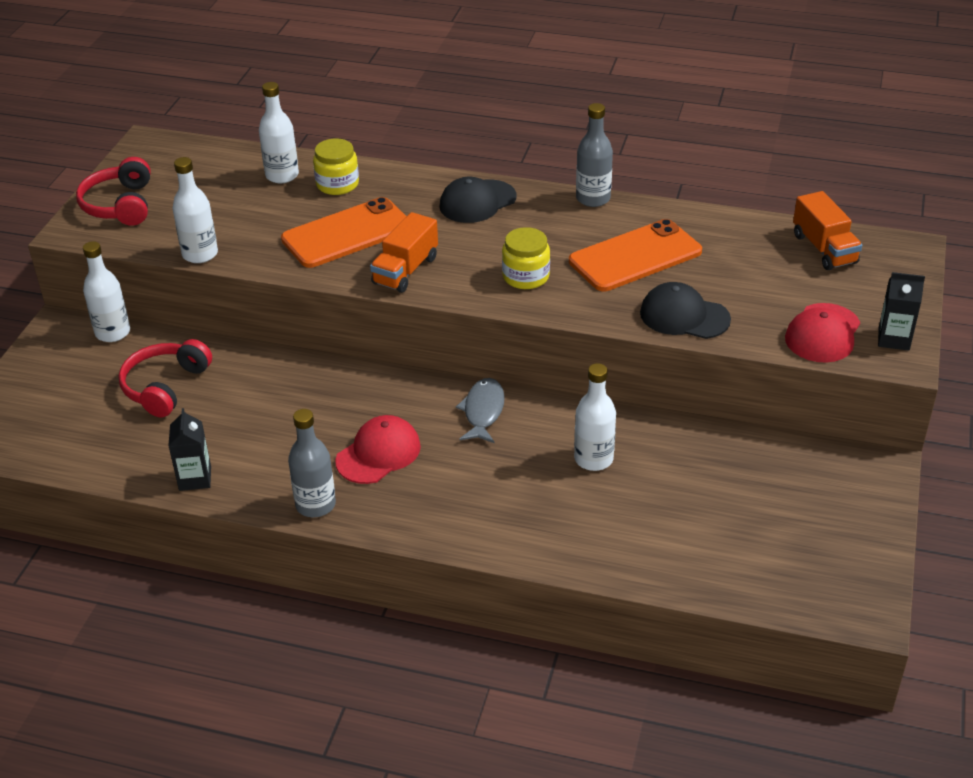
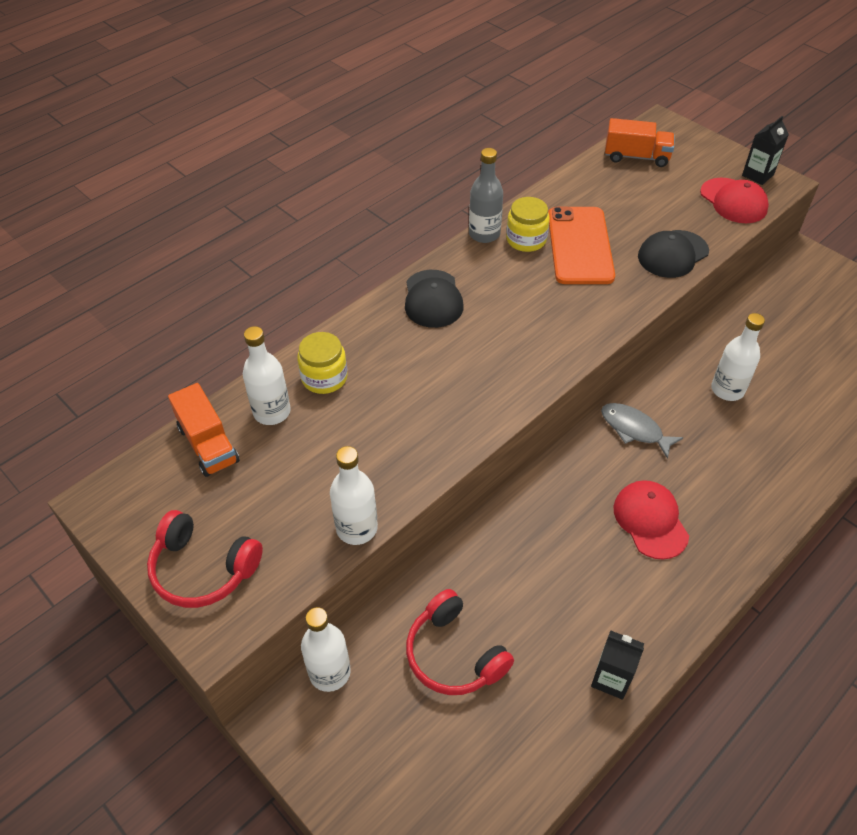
camera: 60 degrees left, 10 degrees up
(315, 505) = (695, 593): grey bottle -> none
(347, 234) = (412, 401): orange phone -> none
(405, 270) = (500, 384): orange truck -> orange truck (208, 444)
(526, 276) = (563, 315): yellow jar -> yellow jar (526, 240)

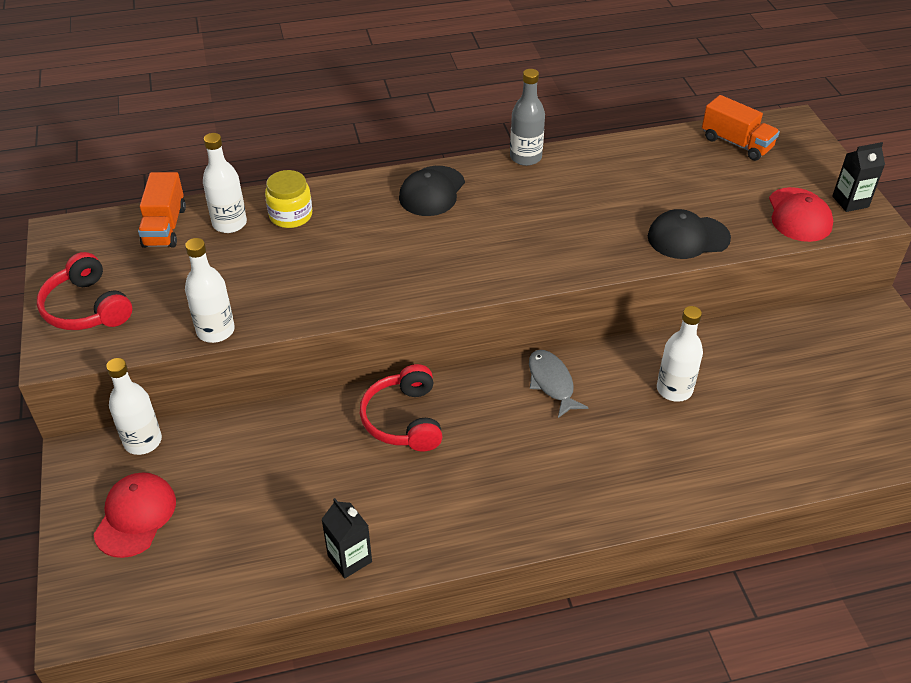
camera: 30 degrees right, 5 degrees down
(454, 654) = (243, 476): red headphones -> red headphones (404, 419)
(526, 240) = (559, 175): yellow jar -> none
(580, 246) = (604, 198): orange phone -> none
(650, 520) = (497, 460): red cap -> red cap (135, 516)

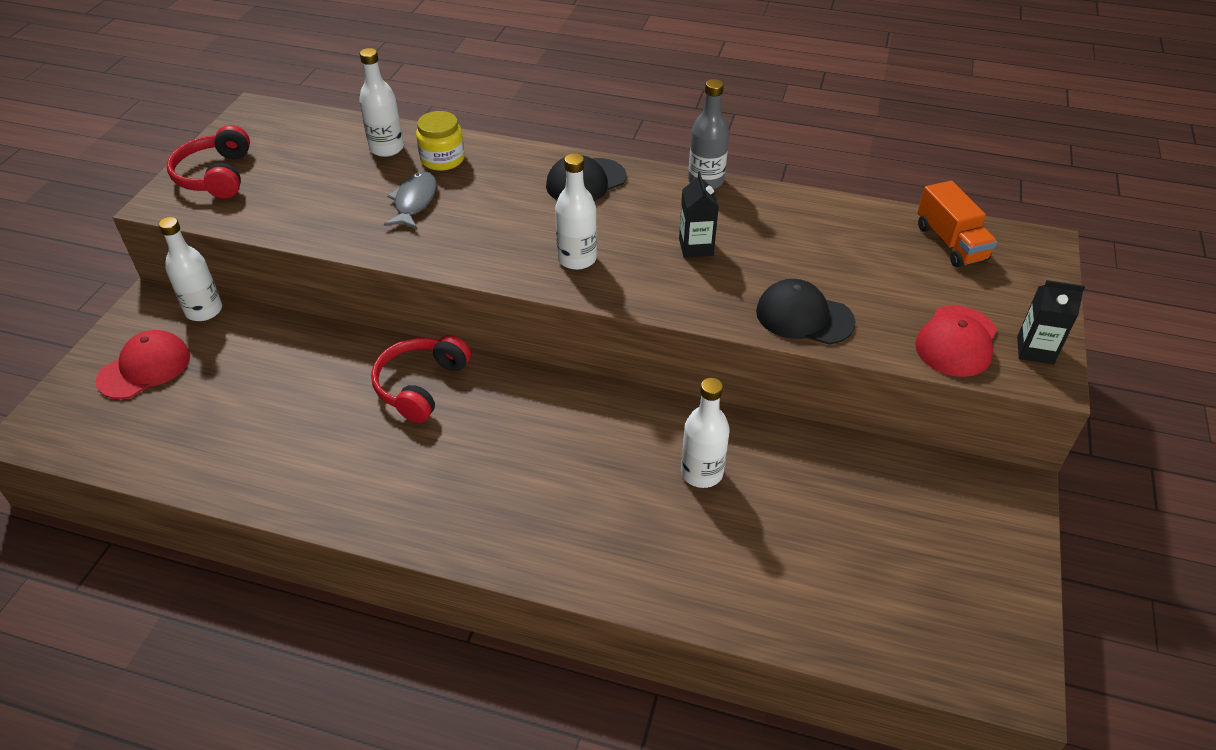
camera: 30 degrees right, 0 degrees up
(165, 227) = (334, 133): orange truck -> none
(215, 331) = (290, 232): white bottle -> white bottle (577, 259)
(349, 559) = (267, 485): black carton -> black carton (696, 247)
(552, 382) = (584, 412): grey fish -> grey fish (414, 201)

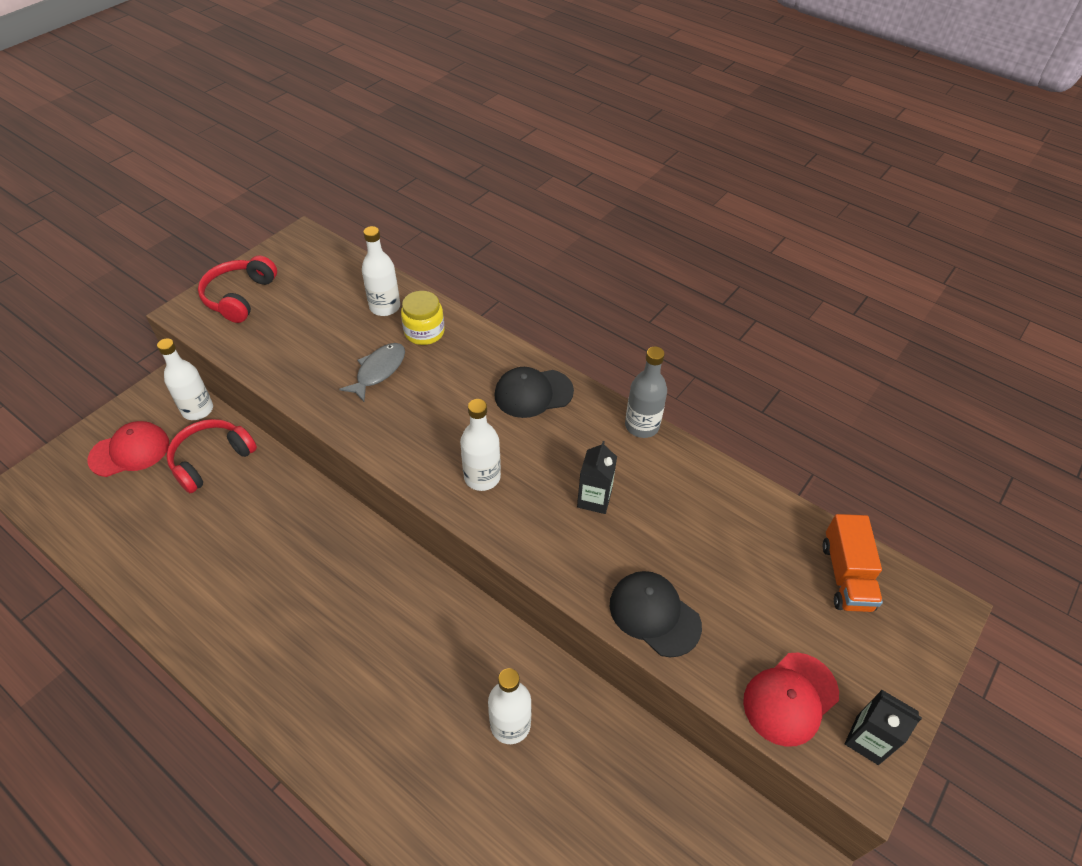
camera: 20 degrees right, 5 degrees up
(421, 385) = (323, 542): red headphones -> red headphones (211, 460)

